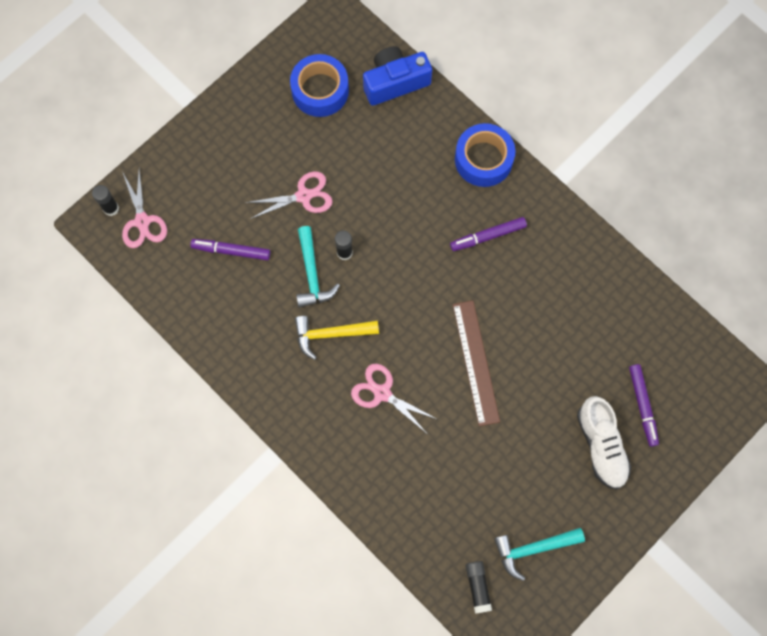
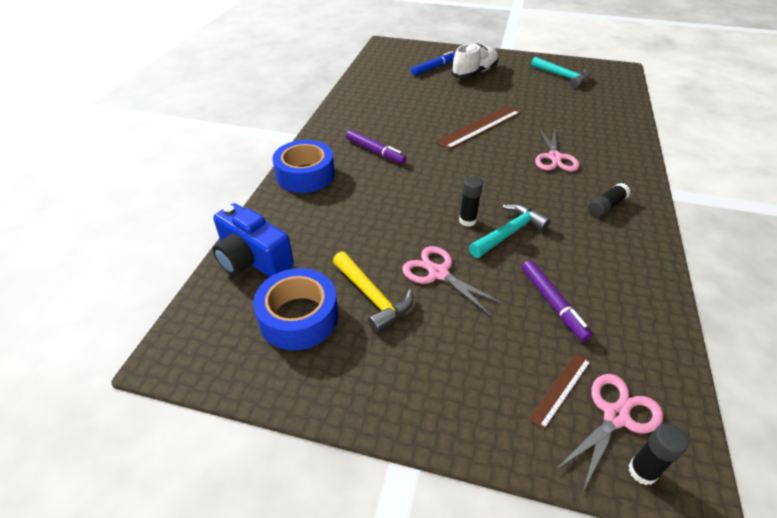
camera: 120 degrees left, 30 degrees down
(175, 206) = (560, 389): none -> brown ruler
(331, 334) = (546, 200): yellow hammer -> yellow hammer (372, 297)
(478, 586) = (610, 86): black glue stick -> black glue stick (606, 206)
(642, 406) = (434, 68): purple marker -> blue marker

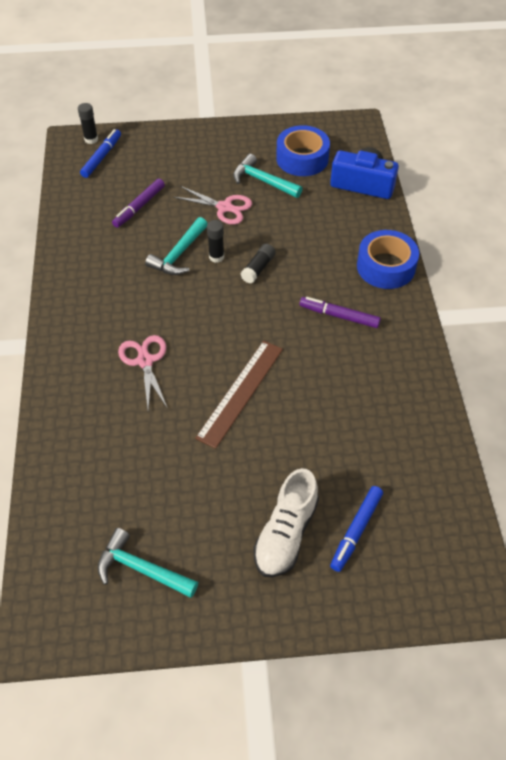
camera: 160 degrees right, 10 degrees up
(372, 297) = (263, 181): yellow hammer -> turquoise hammer
(552, 303) = (139, 207): purple marker -> purple marker turned 105 degrees counterclockwise
(560, 389) = (132, 162): brown ruler -> none
(606, 206) = (93, 305): black glue stick -> black glue stick (258, 268)
(615, 416) = (102, 157): pink scissors -> blue marker

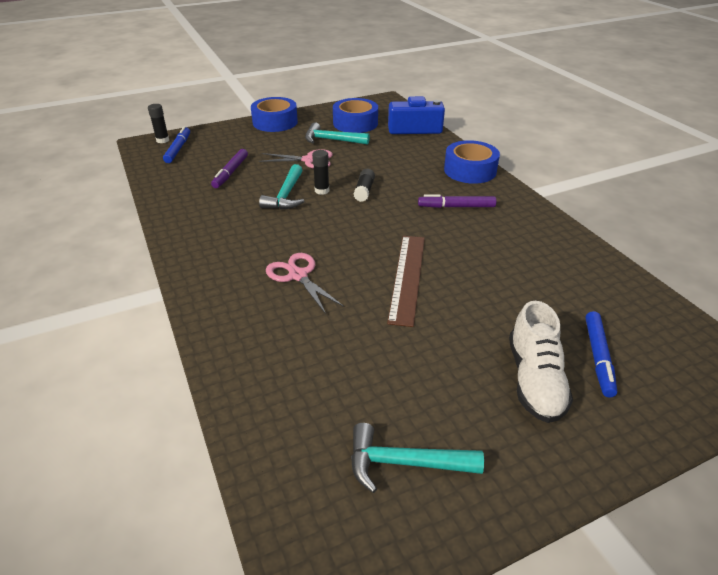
camera: 20 degrees left, 15 degrees down
(216, 136) = (275, 122): none -> blue tape

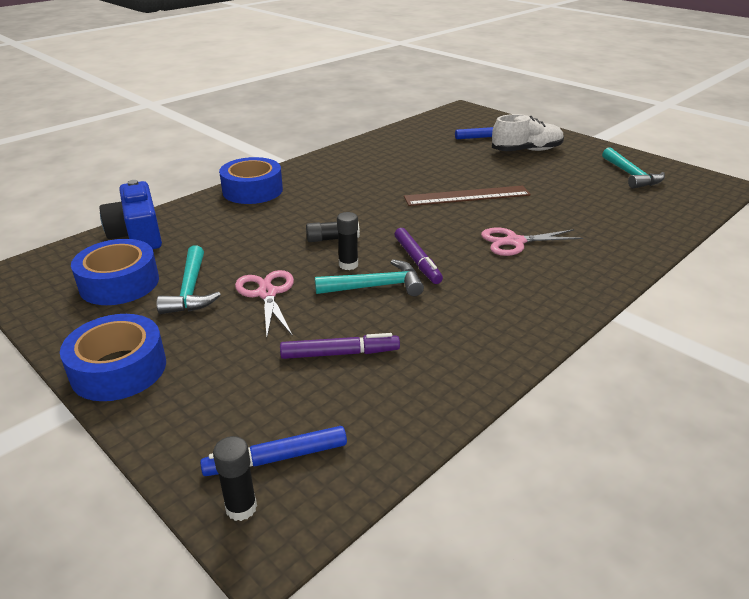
camera: 110 degrees left, 5 degrees down
(298, 275) = (515, 242): pink scissors -> pink scissors turned 45 degrees clockwise
(456, 207) = (335, 189): purple marker -> purple marker (417, 261)

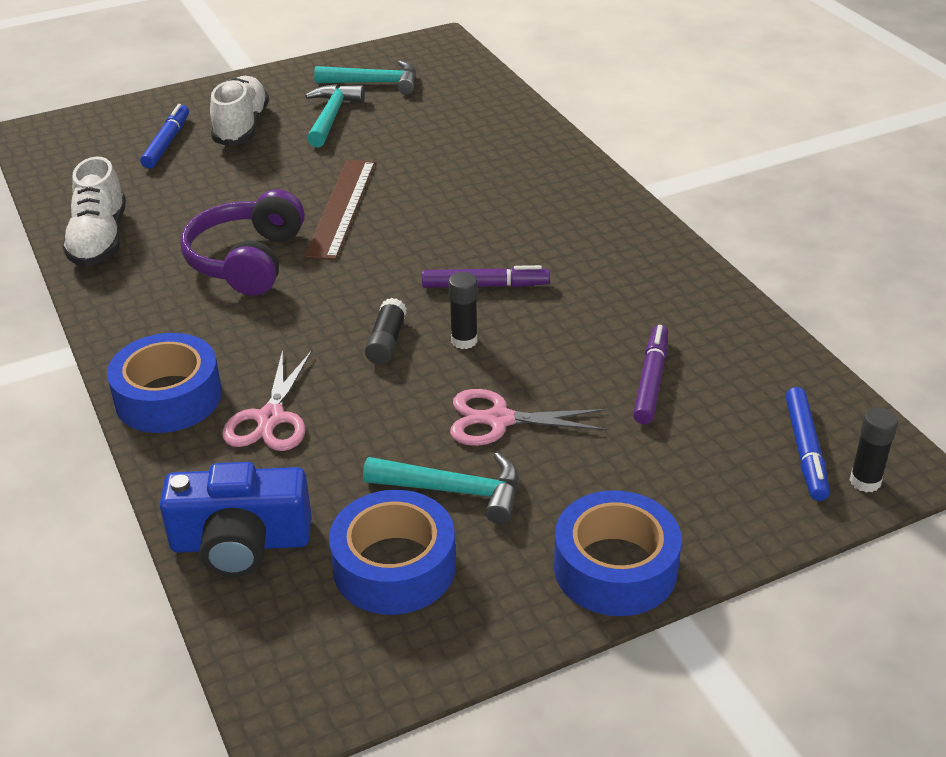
camera: 70 degrees left, 5 degrees up
(376, 286) = (527, 329): turquoise hammer -> turquoise hammer (331, 117)
(379, 144) = (99, 240): none -> white shoe
(388, 182) = (247, 261): none -> purple headphones
(515, 242) = (482, 207): pink scissors -> pink scissors (270, 418)

